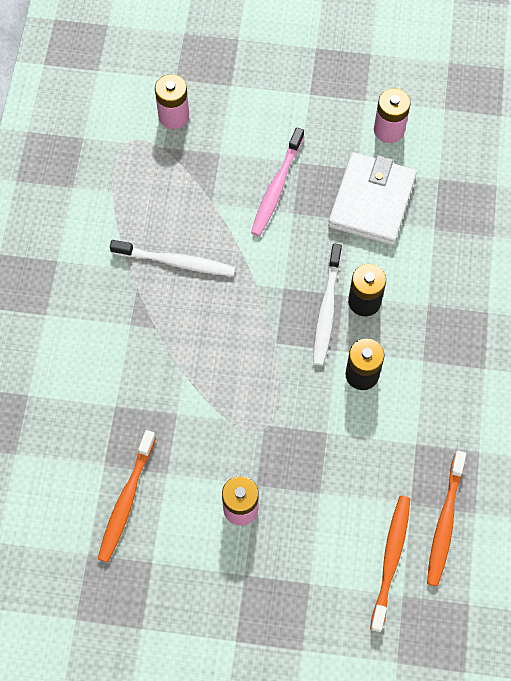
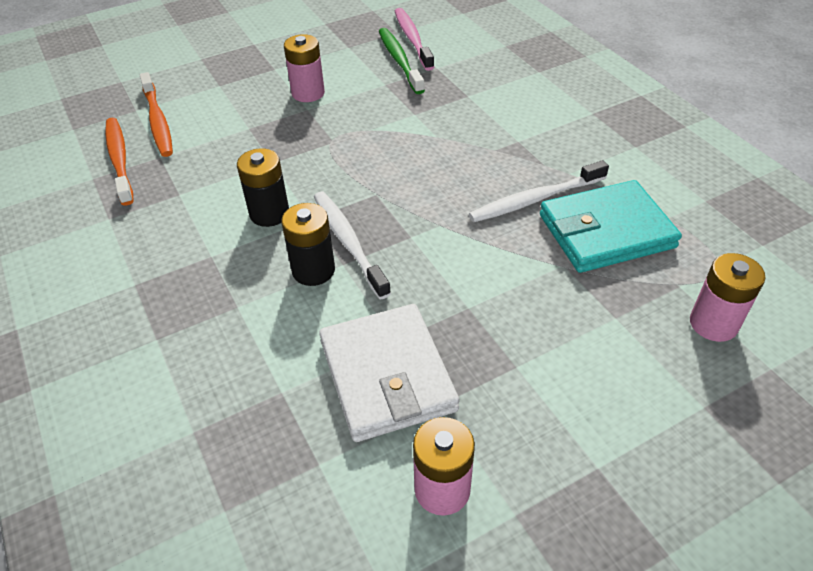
camera: 145 degrees right, 20 degrees down
(126, 500) = (399, 61): orange toothbrush -> green toothbrush
(160, 207) = (606, 231): none -> turquoise wallet
(277, 187) = (514, 321): pink toothbrush -> pink toothbrush (412, 39)

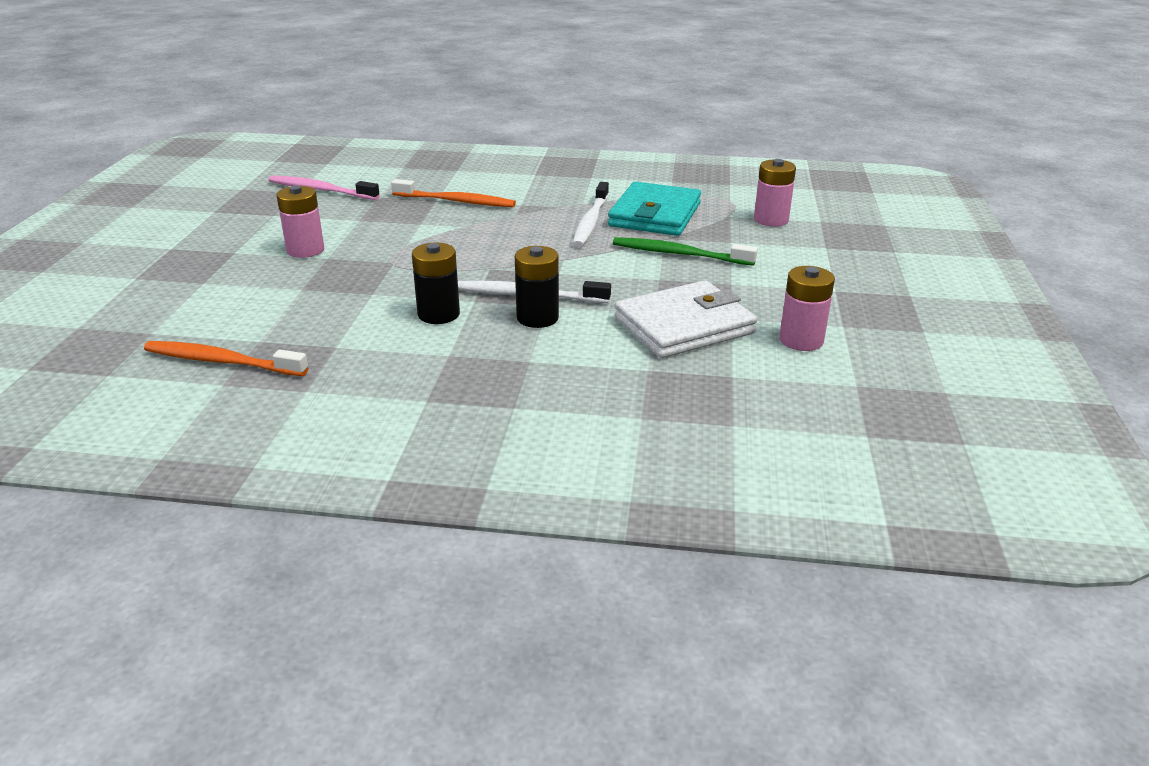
camera: 55 degrees left, 15 degrees down
(158, 121) = (197, 326): orange toothbrush -> orange toothbrush (456, 201)
(387, 375) = (684, 326): white wallet -> white wallet turned 45 degrees counterclockwise
(399, 61) = (340, 204): green toothbrush -> green toothbrush (680, 254)

